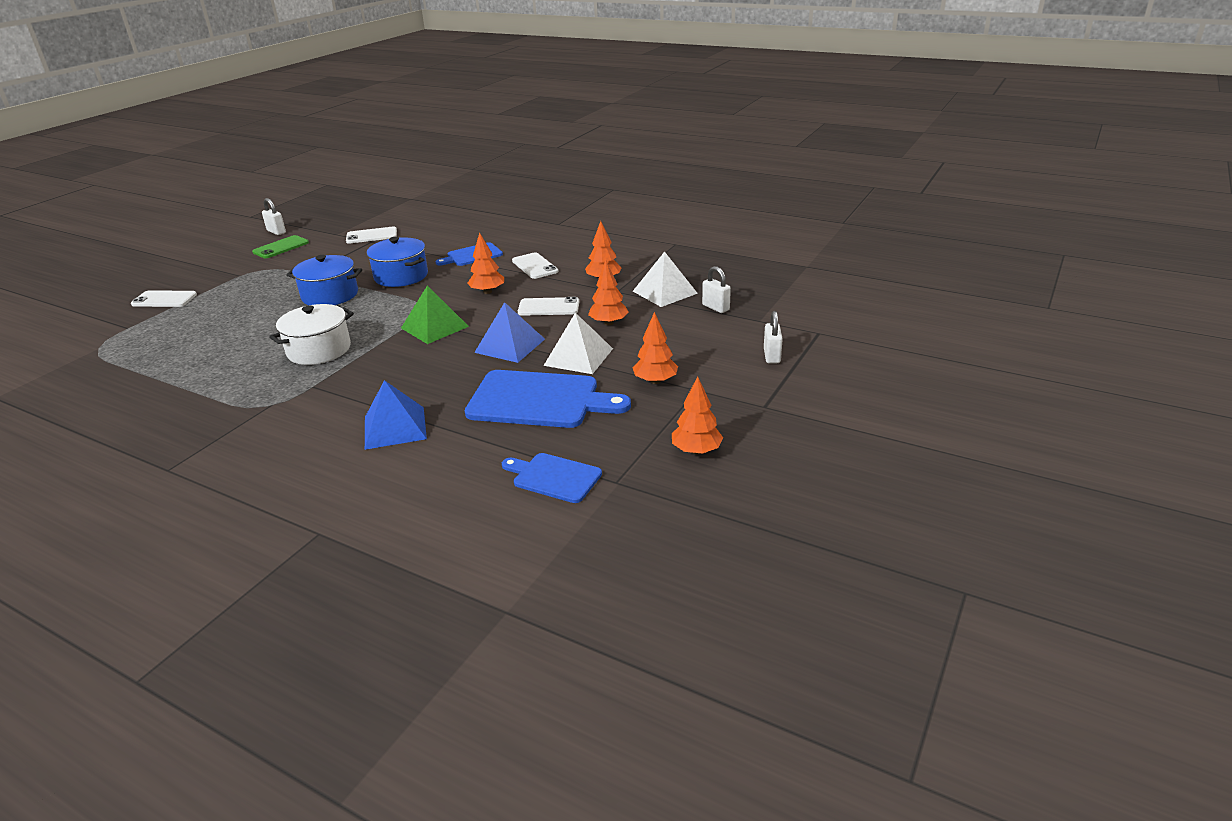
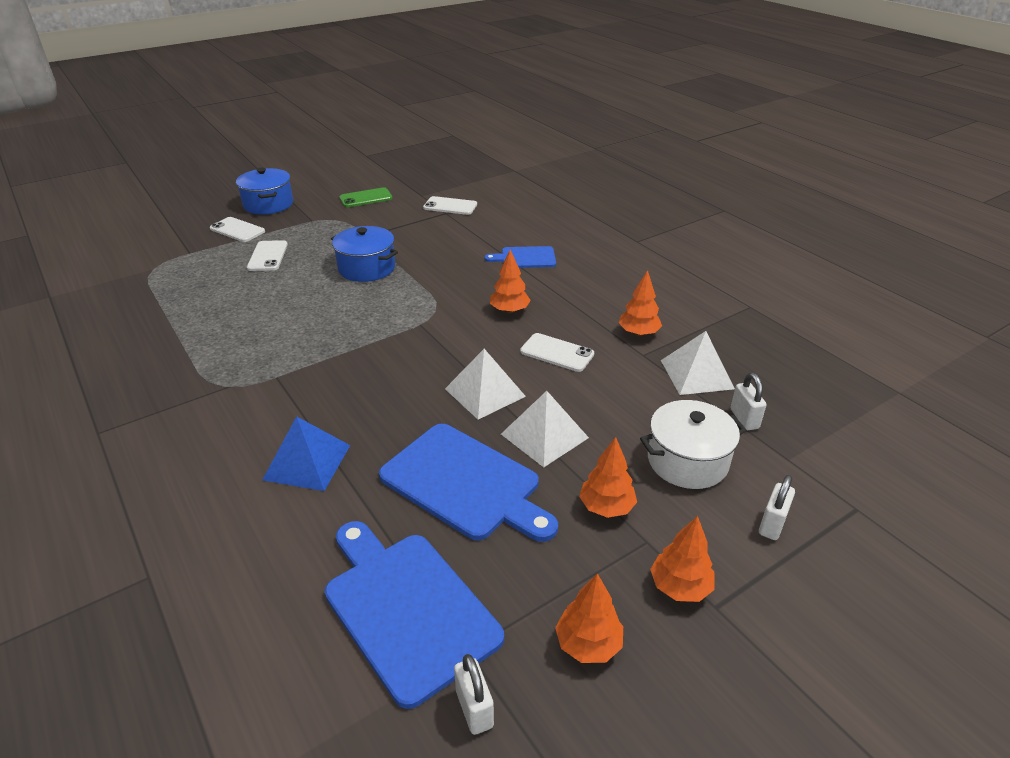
camera: 25 degrees right, 5 degrees up
(276, 232) = (374, 179): white padlock -> white padlock (474, 708)
(319, 350) = (312, 333): white pot -> white pot (687, 461)
(401, 276) = (443, 264): blue pot -> blue pot (268, 204)
(434, 327) = (430, 340): green pyramid -> none
(510, 345) = (485, 392): blue pyramid -> white pyramid
(535, 266) = (578, 291): white phone -> white phone (268, 256)
(554, 477) = (407, 608): blue cutting board -> blue cutting board, size x1.78
(608, 323) = (606, 398): orange tree -> orange tree (679, 587)

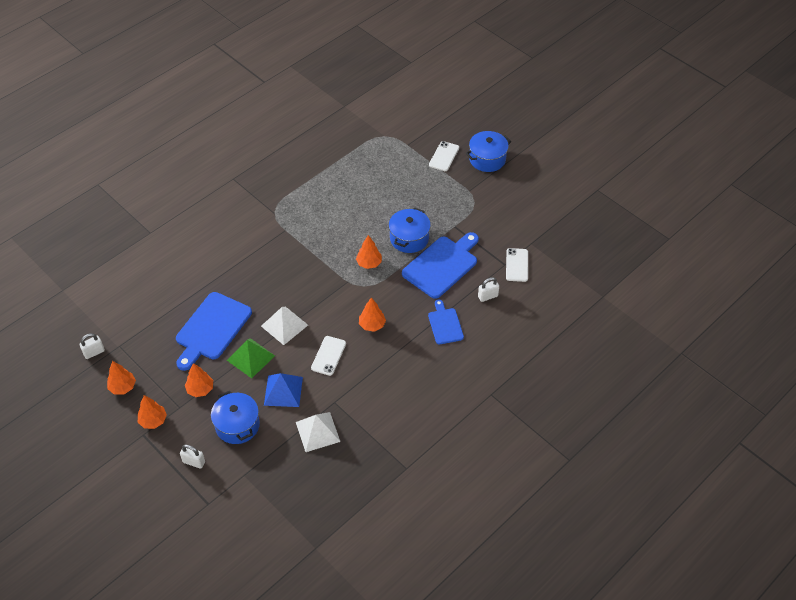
camera: 80 degrees right, 15 degrees up
(268, 256) = (412, 184): white phone -> none
(307, 462) = (221, 263): blue pyramid -> blue pyramid (283, 391)
(366, 198) = (515, 211): green phone -> none
(407, 608) = (138, 322): blue cutting board -> blue cutting board (442, 265)
(544, 435) = (250, 358): white pyramid -> green pyramid
(638, 333) = (358, 399): orange tree -> orange tree (369, 263)
(687, 461) = (237, 425): white pot -> blue pot
(744, 419) = (276, 455): white padlock -> white padlock (487, 296)

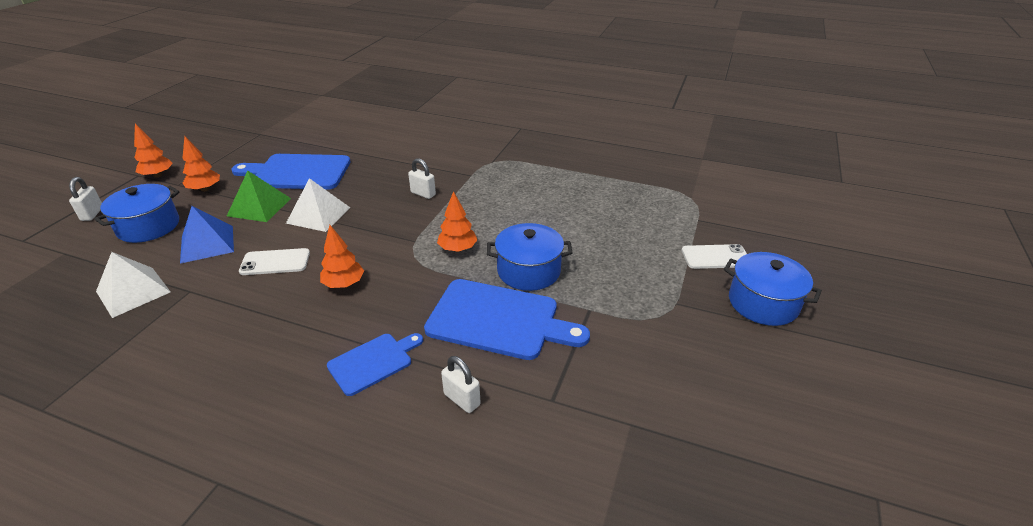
camera: 65 degrees right, 15 degrees down
(94, 352) = (248, 125): white padlock -> white padlock (423, 194)
(122, 387) = (204, 149): orange tree -> none
(517, 265) = (562, 419): white phone -> none

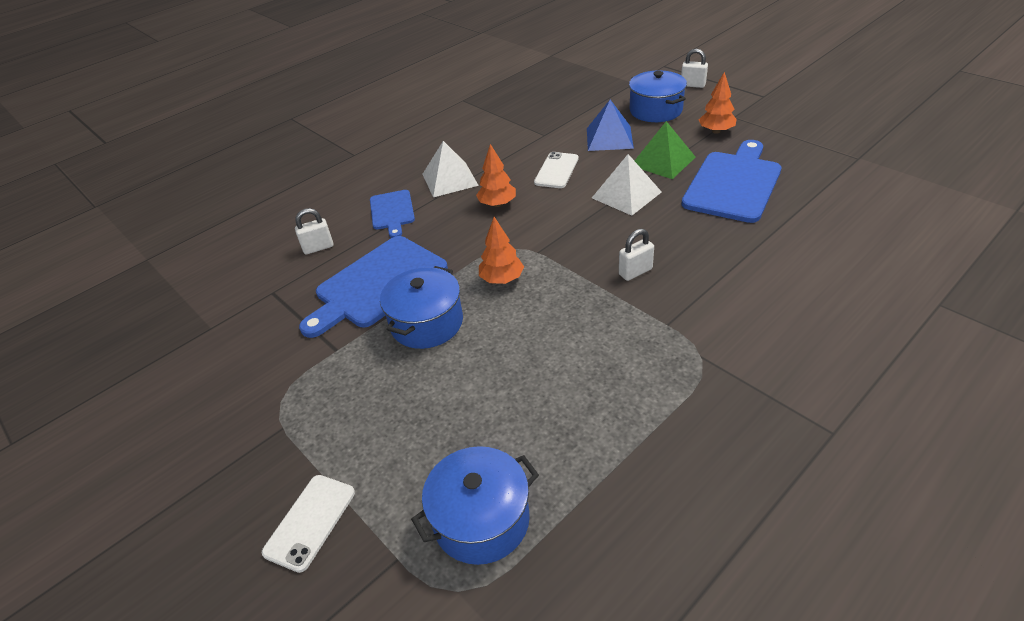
camera: 120 degrees right, 5 degrees up
(133, 291) = (560, 113): white pyramid -> white pyramid (449, 179)
(158, 175) = (759, 105): orange tree -> none
(763, 303) = (206, 517): blue pot -> blue pot (481, 520)

